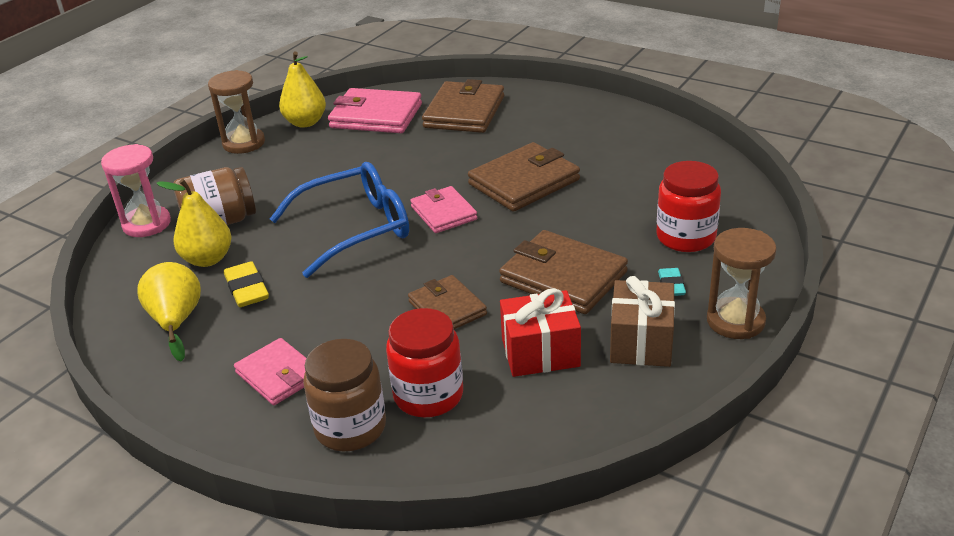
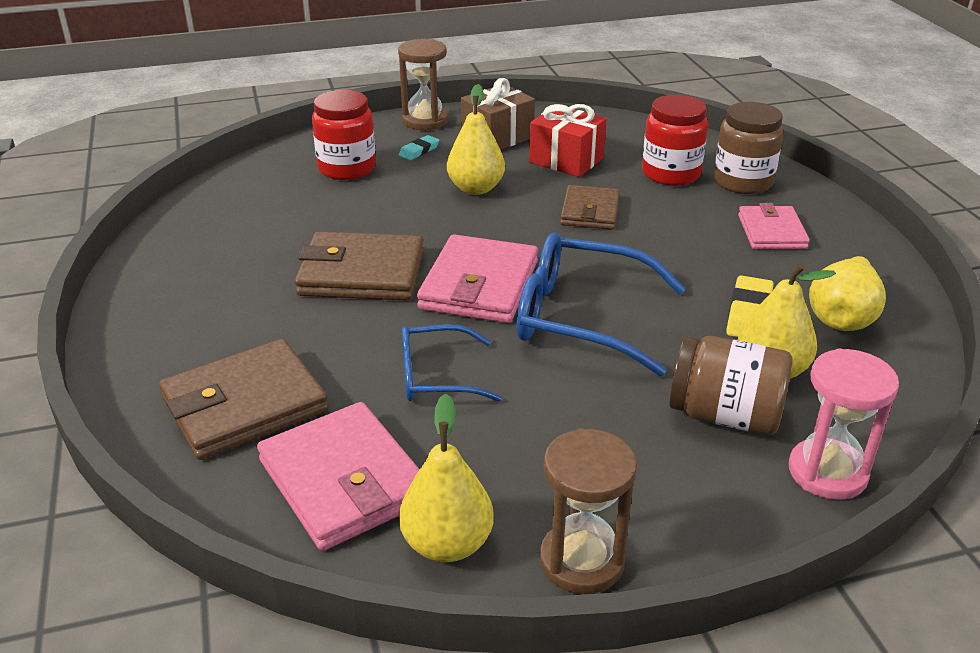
camera: 140 degrees left, 0 degrees up
(395, 163) = (437, 376): none -> blue glasses
(443, 213) = (479, 285): pink wallet -> pink wallet, size x1.58
(563, 277) = (476, 188): brown wallet -> yellow pear

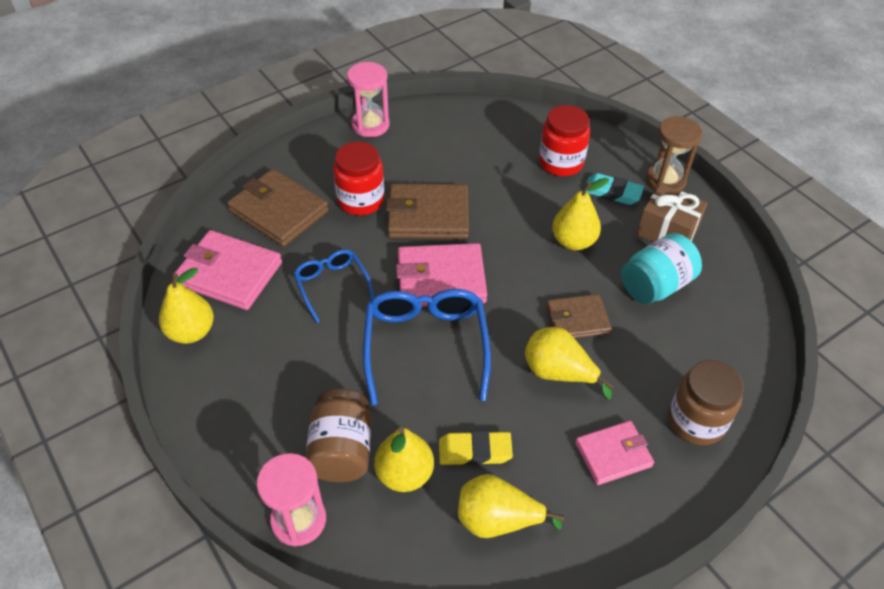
camera: 70 degrees right, 15 degrees up
(138, 286) = (370, 125): none -> pink hourglass
(344, 481) = (229, 273): pink wallet -> pink wallet turned 75 degrees clockwise
(361, 273) = (428, 215): brown wallet -> brown wallet turned 75 degrees counterclockwise
(419, 151) = (612, 192): turquoise eraser -> turquoise eraser, size x1.59
(566, 160) = (655, 285): red gift -> turquoise jar
(581, 561) = (190, 395): brown hourglass -> none
(658, 239) = (558, 373): none -> yellow pear
(671, 173) = (677, 363): red jar -> red jar (361, 200)

